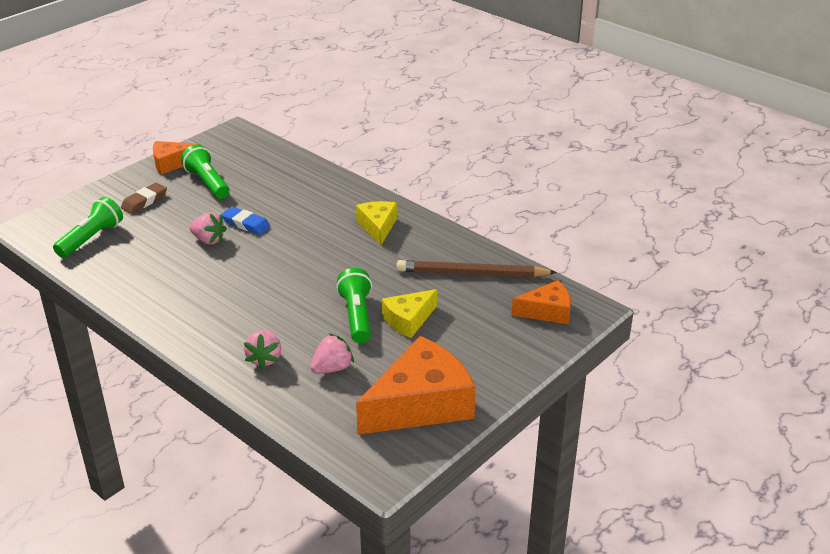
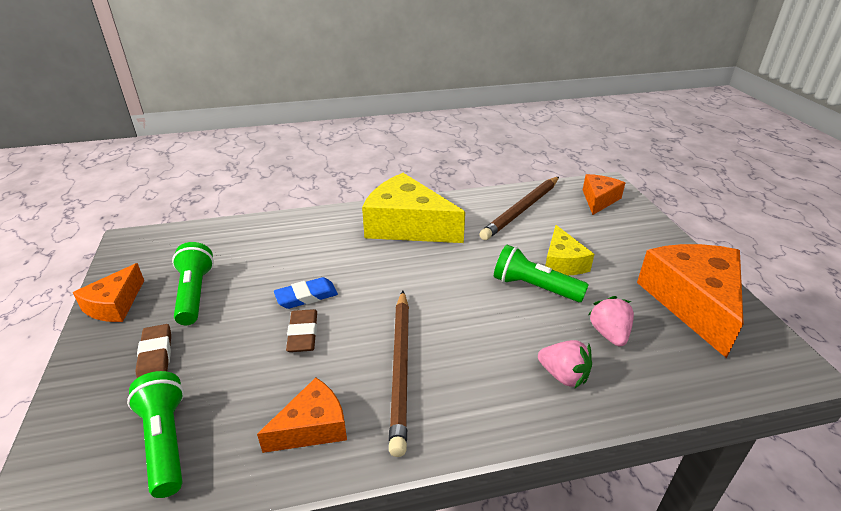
camera: 55 degrees left, 0 degrees up
(138, 279) = (312, 427): none -> orange cheese
(207, 183) = (194, 294): green flashlight -> green flashlight turned 75 degrees clockwise
(209, 240) = (303, 334): pink strawberry -> brown eraser
(211, 290) = (400, 368): none -> brown pencil
(378, 227) = (407, 226): yellow cheese -> yellow cheese, size x1.83

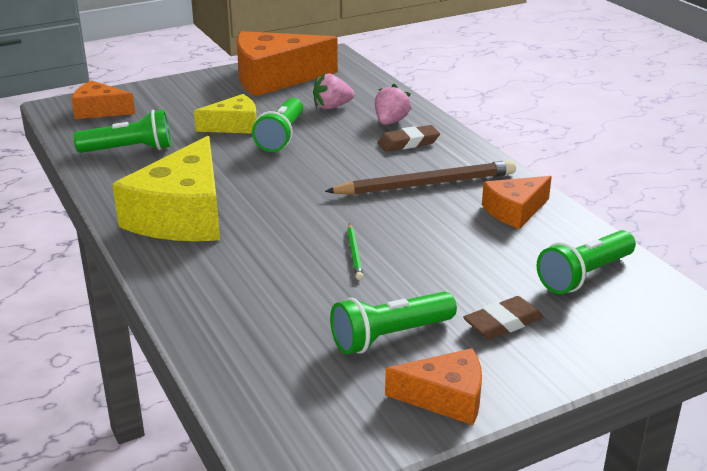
camera: 105 degrees left, 5 degrees down
(303, 334) = (414, 241): brown eraser -> brown eraser (408, 143)
(306, 296) = (354, 253): blue eraser -> green pencil
(312, 427) = (514, 211): orange cheese -> orange cheese turned 75 degrees counterclockwise
(521, 210) = (129, 149): brown pencil -> green flashlight

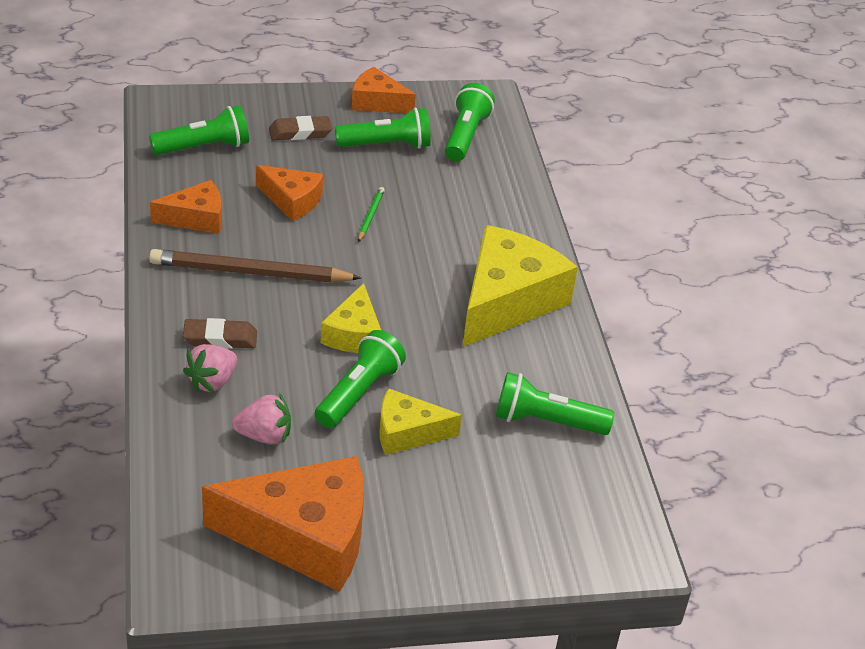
camera: 165 degrees left, 10 degrees up
(99, 110) = (577, 523): orange cheese -> orange cheese (291, 201)
(297, 380) = (465, 136): none -> green flashlight
(308, 165) = (353, 334): none -> yellow cheese

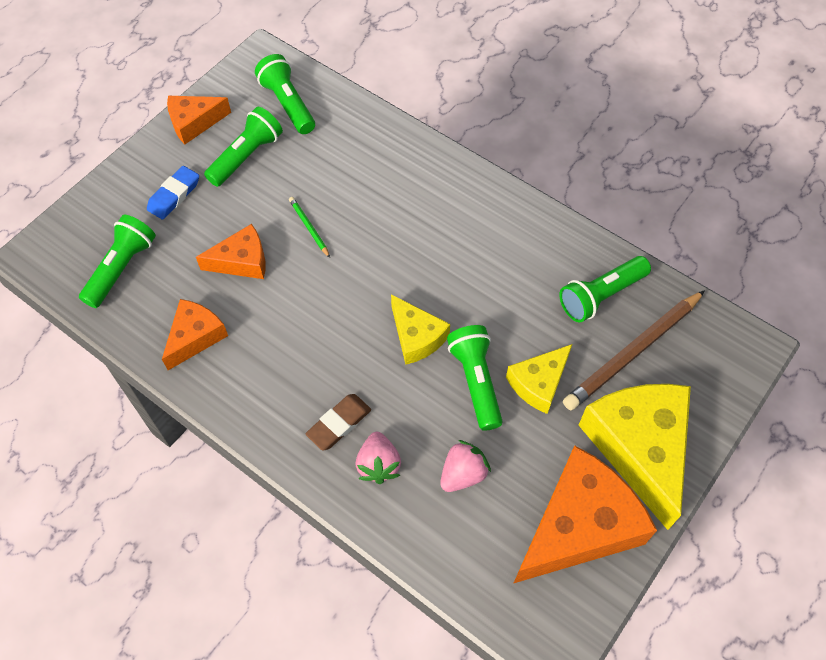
camera: 40 degrees left, 20 degrees up
(250, 272) = (290, 349): brown pencil -> brown pencil (633, 352)
(300, 132) = (174, 195): brown eraser -> blue eraser
(507, 301) = (472, 221): yellow cheese -> yellow cheese (639, 448)

